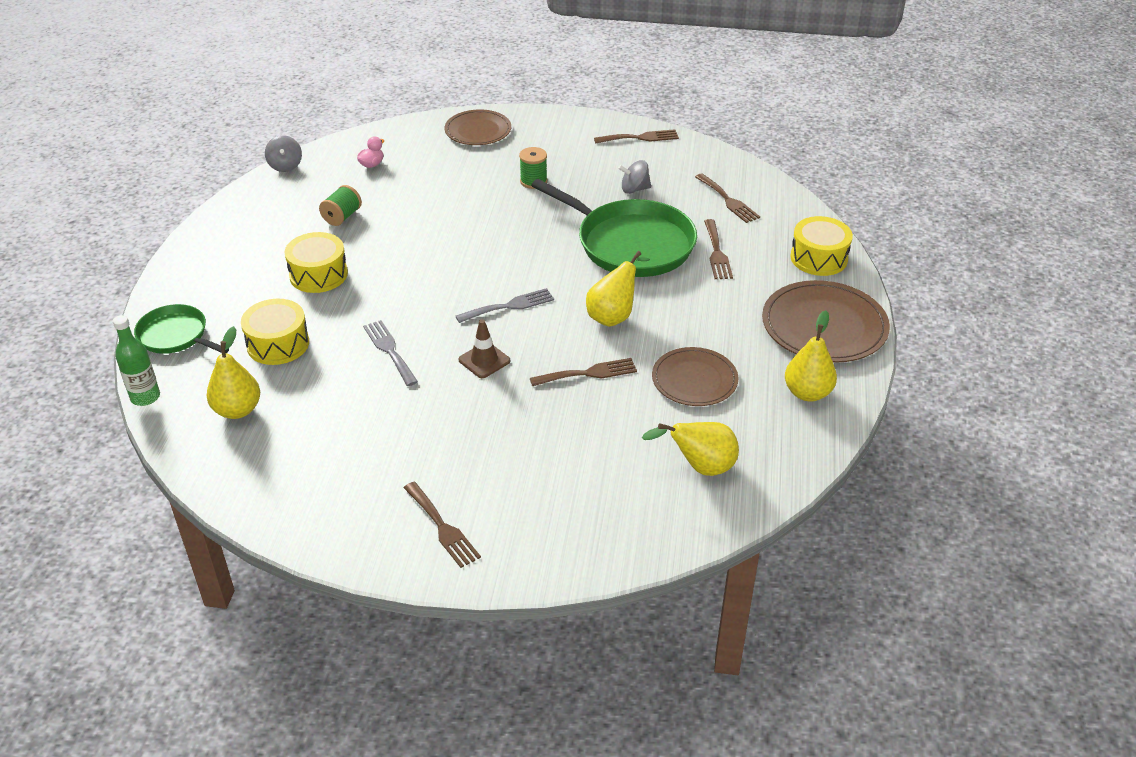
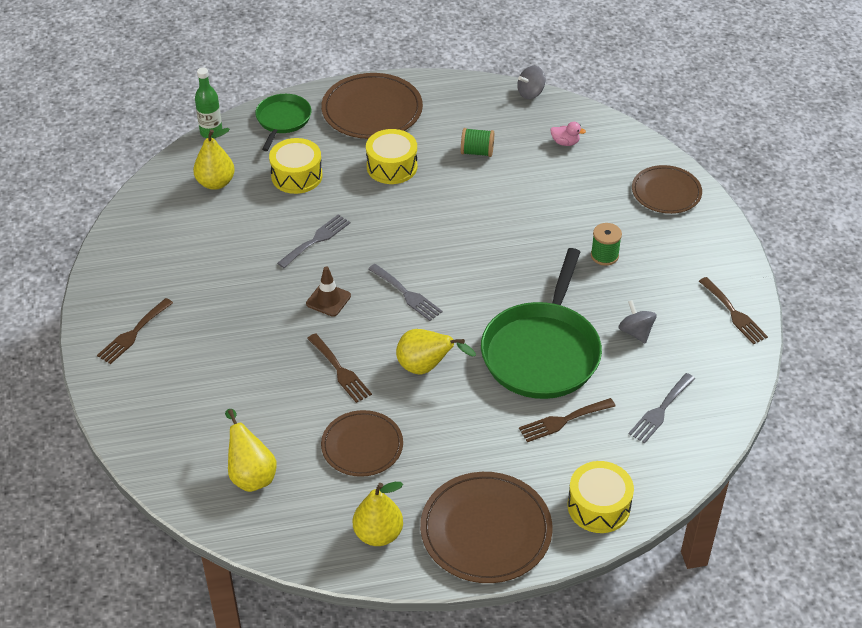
camera: 70 degrees right, 5 degrees up
(218, 268) = (372, 110): none -> brown plate
(728, 200) = (660, 410): brown fork -> grey fork

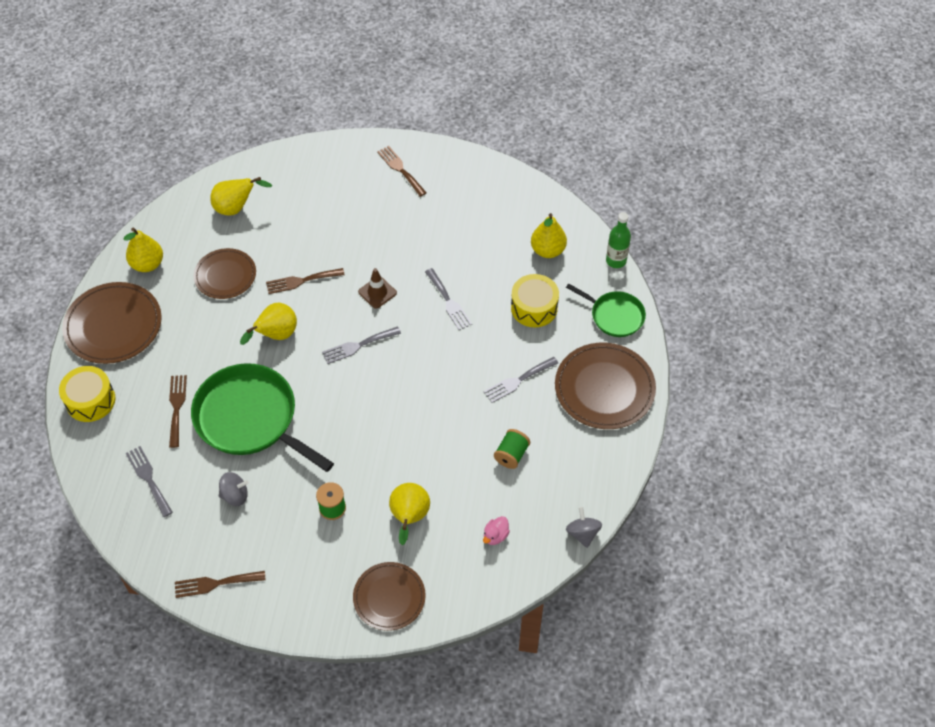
camera: 110 degrees right, 10 degrees up
(392, 166) = (518, 381): yellow drum -> grey fork
(581, 201) = (409, 518): none -> yellow pear

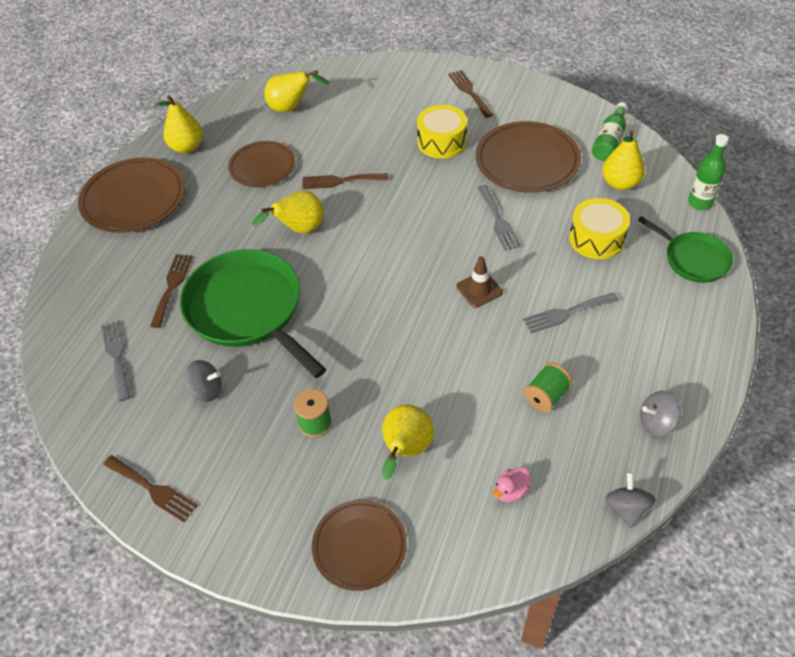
camera: 15 degrees right, 5 degrees down
(90, 400) = (84, 267): yellow drum -> yellow drum (442, 142)
(215, 583) = (153, 489): brown fork -> brown fork turned 150 degrees counterclockwise
(358, 346) = (387, 251): grey fork -> none
(377, 292) = (420, 202): brown traffic cone -> brown traffic cone (479, 289)
(533, 208) = (609, 141): none -> green bottle
(598, 463) = (656, 423): none -> grey spinning top
(604, 388) = (673, 336): brown plate -> brown plate (527, 160)

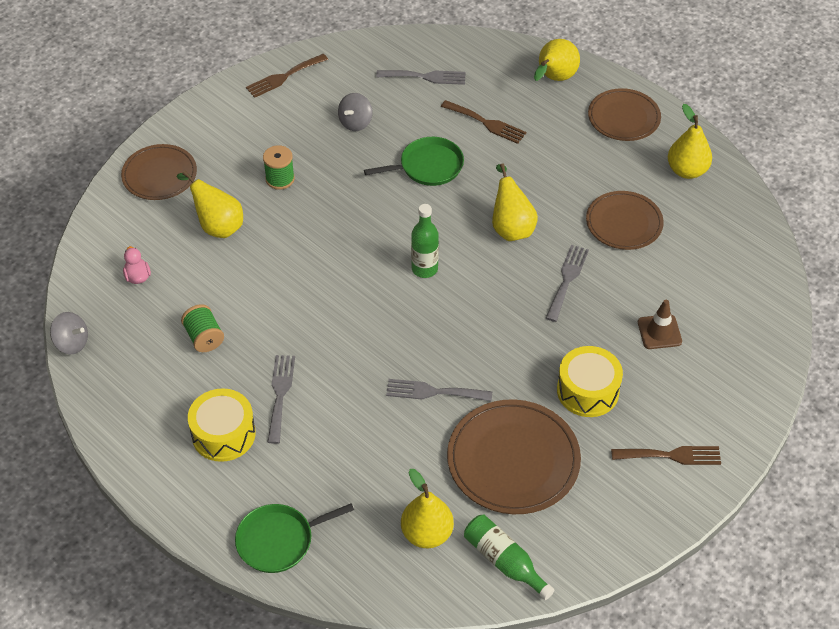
camera: 110 degrees right, 0 degrees up
(133, 198) = (624, 117): brown plate -> brown plate, size x0.65
(248, 310) = (428, 166): green pan -> green pan, size x0.54
(291, 108) = (717, 273): yellow pear -> yellow pear (554, 79)
(340, 181) = (567, 280): brown fork -> grey fork
(479, 289) = (351, 338): brown traffic cone -> brown traffic cone (659, 332)
(596, 239) = (358, 467): yellow drum -> yellow drum (223, 434)
(656, 423) = (126, 403): grey spinning top -> none
(700, 203) = (352, 597): green bottle -> green bottle (424, 269)

